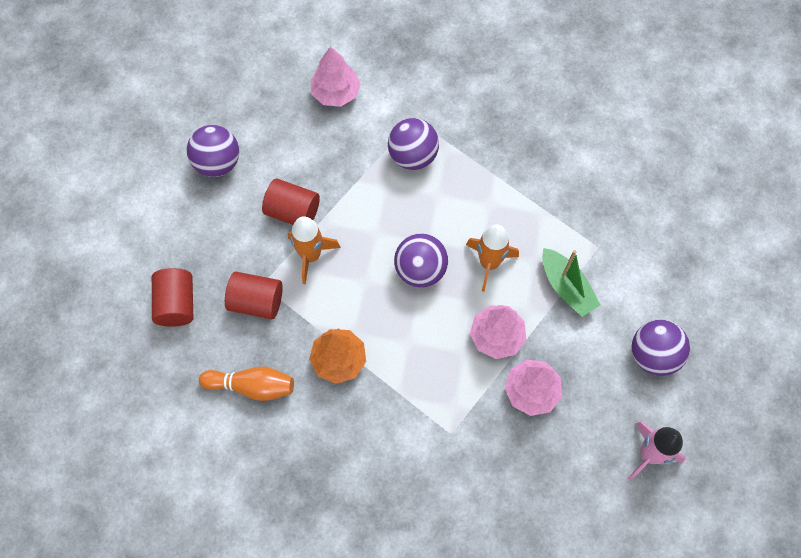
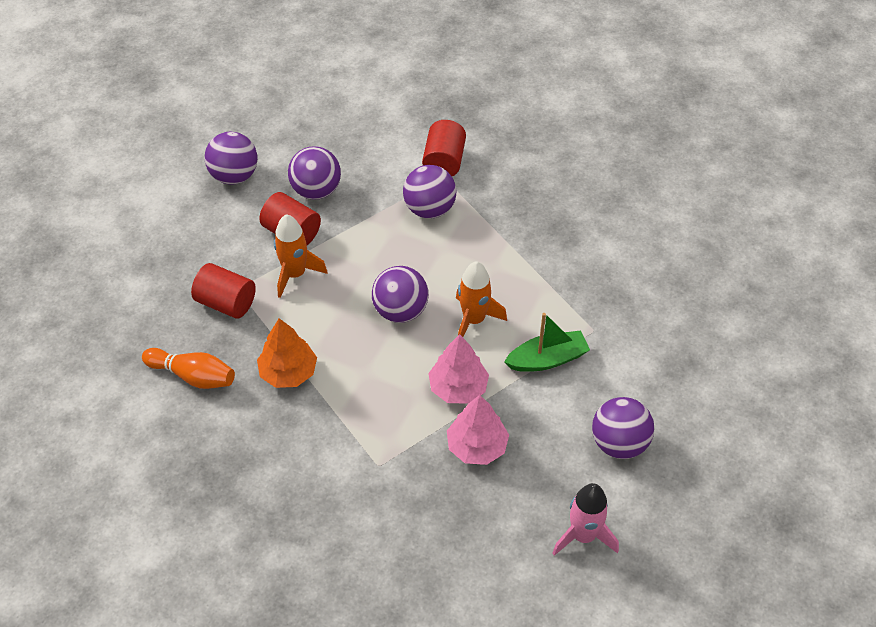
camera: 15 degrees right, 15 degrees down
(177, 304) = (148, 287): red cylinder -> red cylinder (444, 161)
(301, 161) = (316, 190): none -> purple ball
(335, 93) = (372, 139): pink tree -> none
(566, 287) = (547, 359): green boat -> green boat turned 90 degrees counterclockwise

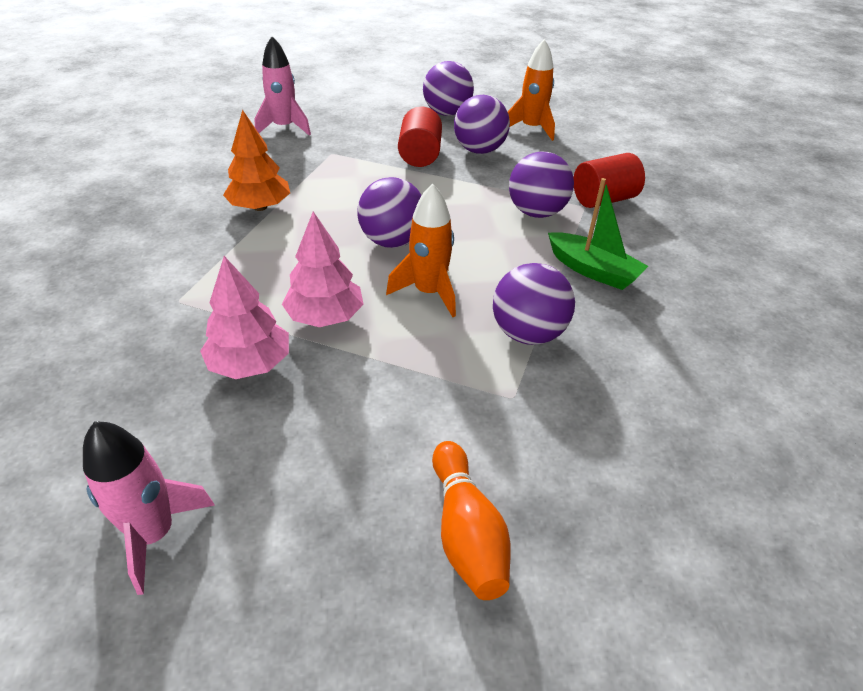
camera: 55 degrees right, 10 degrees down
(160, 303) = (284, 128): none -> pink rocket
(193, 376) = (219, 165): orange bowling pin -> orange bowling pin (466, 532)
(226, 303) = (311, 153): red cylinder -> none
(295, 274) = (376, 172): orange rocket -> orange rocket (531, 129)
(547, 359) = (428, 372): green boat -> green boat (593, 270)
(619, 443) = (347, 506): purple ball -> purple ball (528, 333)

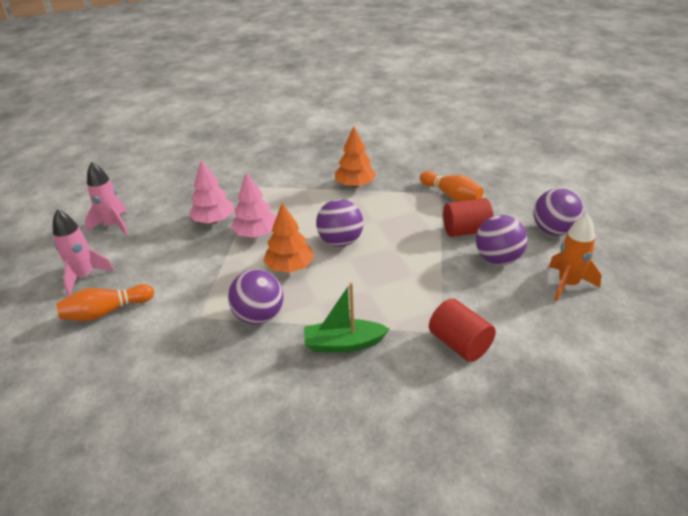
camera: 80 degrees right, 5 degrees down
(284, 128) = (462, 166): pink rocket -> pink rocket (85, 276)
(342, 148) = (451, 195): none -> orange bowling pin
(429, 292) = (290, 267): orange rocket -> orange tree
(536, 212) = (414, 304): purple ball -> none
(593, 270) = (343, 343): green boat -> green boat turned 60 degrees clockwise

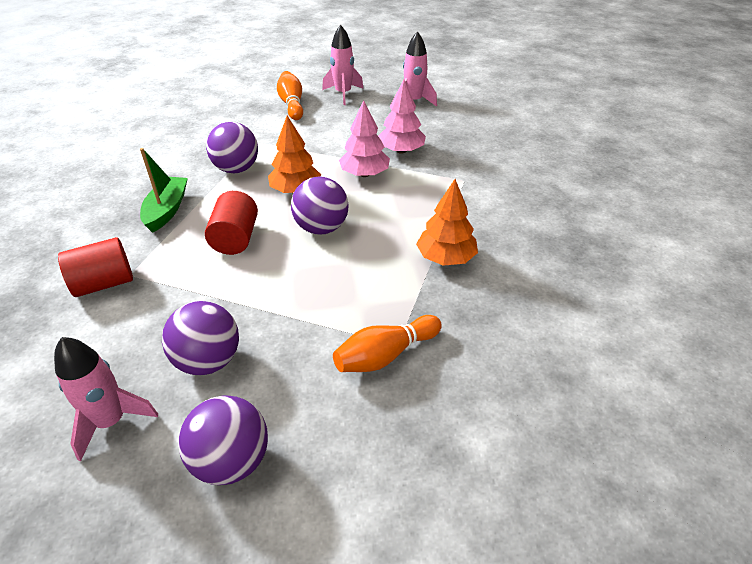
camera: 100 degrees right, 5 degrees up
(466, 231) = (287, 346): red cylinder -> red cylinder (235, 238)
(568, 284) = (111, 421): orange rocket -> pink rocket

